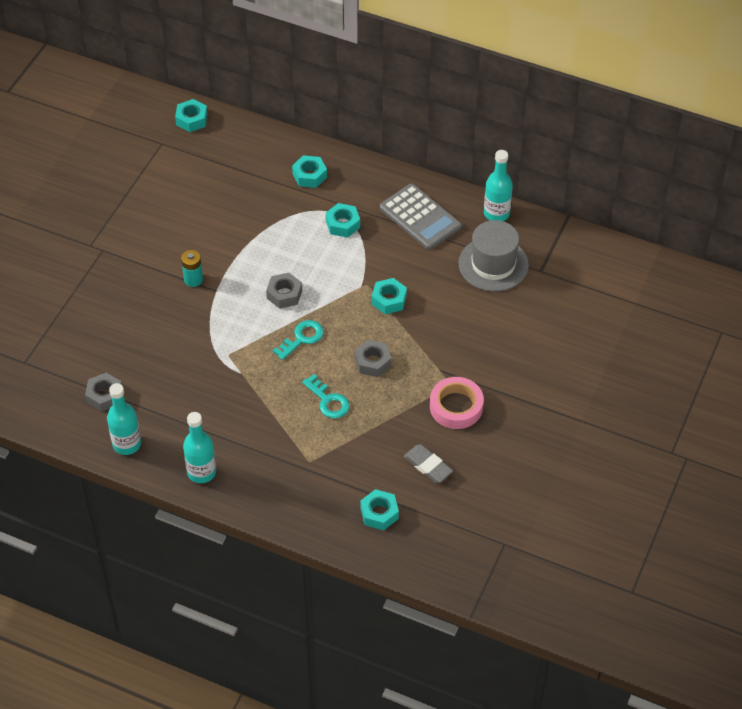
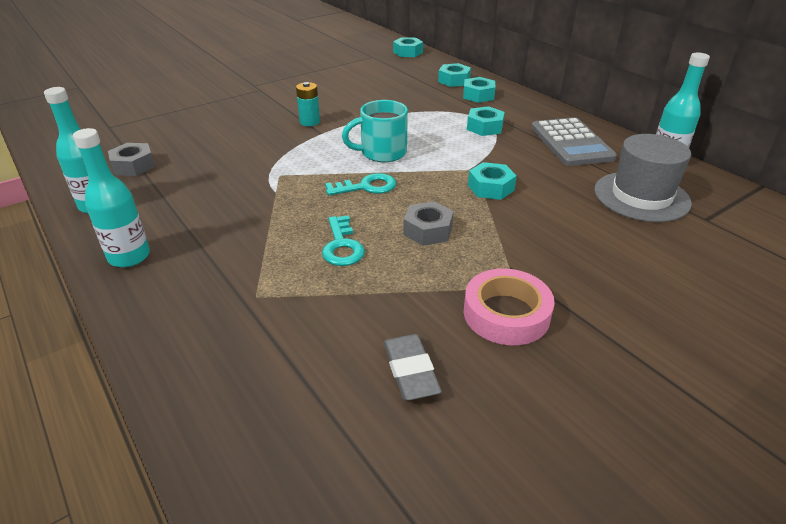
camera: 30 degrees right, 15 degrees down
(284, 294) = (382, 153): grey nut -> turquoise mug
(379, 513) = (282, 405): turquoise nut -> turquoise nut (454, 80)

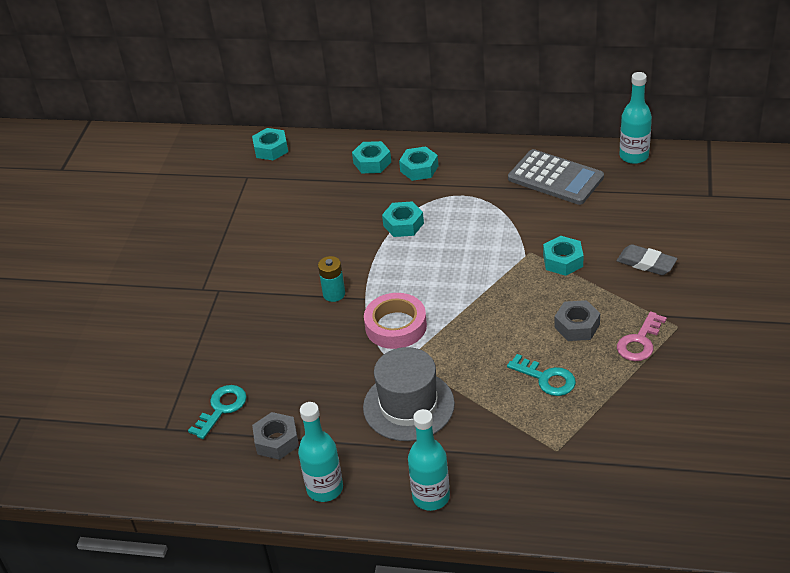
camera: 40 degrees left, 5 degrees up
(367, 187) = (484, 322): turquoise key -> turquoise key (221, 408)
(382, 153) = (444, 284): turquoise mug -> none
(410, 371) = (699, 418): grey eraser -> grey eraser (646, 263)
(460, 274) = (639, 342): none -> pink key
(484, 127) = (476, 203): turquoise nut -> turquoise nut (403, 224)
(506, 314) = (696, 347): pink tape -> pink tape (396, 326)
(641, 196) = (657, 201): grey hat -> grey hat (408, 405)

